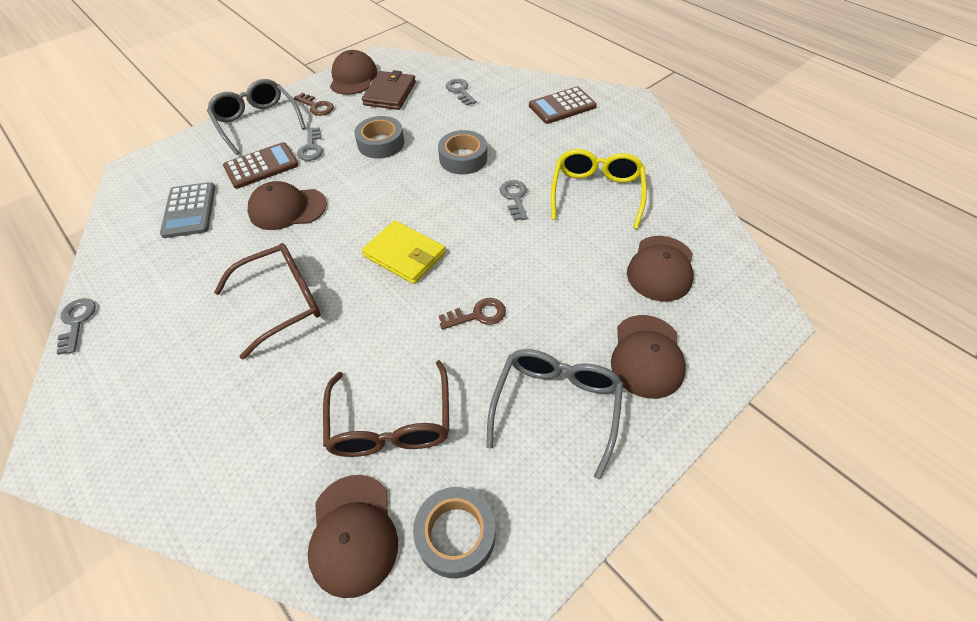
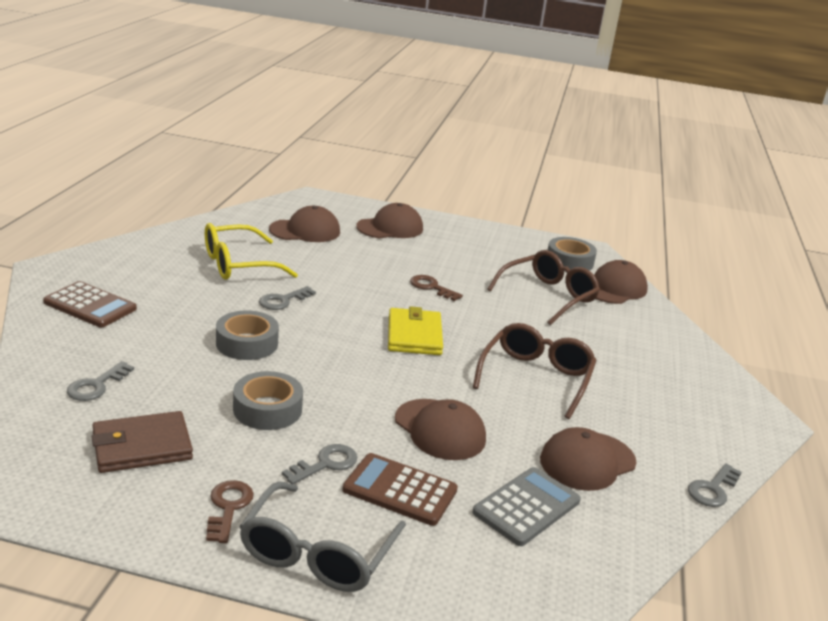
camera: 130 degrees left, 25 degrees down
(282, 302) = (535, 378): brown glasses -> brown glasses turned 90 degrees clockwise
(353, 77) = (114, 506): brown cap -> brown cap (587, 461)
(556, 407) = (462, 248): grey glasses -> none

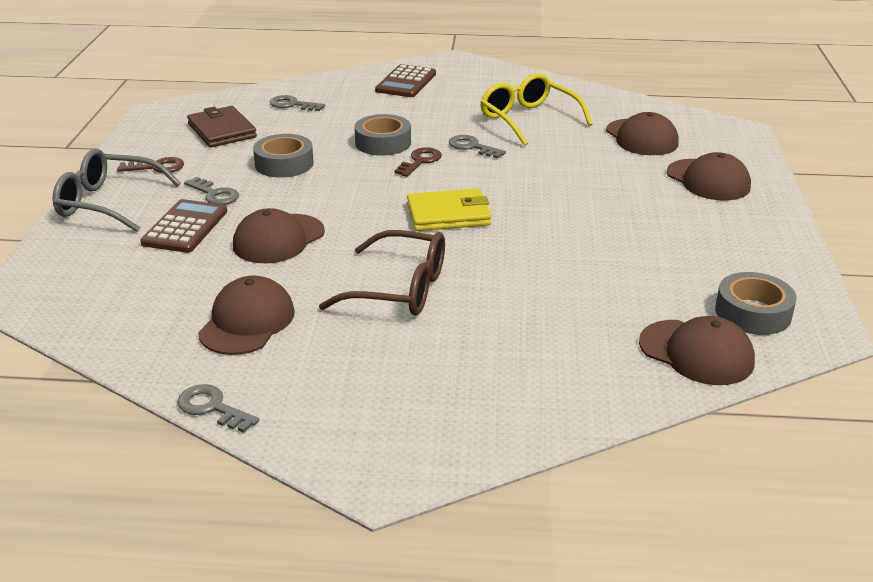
camera: 85 degrees right, 5 degrees up
(431, 287) = (569, 216): brown key -> brown key (420, 161)
(526, 507) = (169, 287): grey calculator -> none
(548, 296) = (616, 295): brown glasses -> none
(587, 461) = (247, 322): brown cap -> brown cap turned 60 degrees clockwise

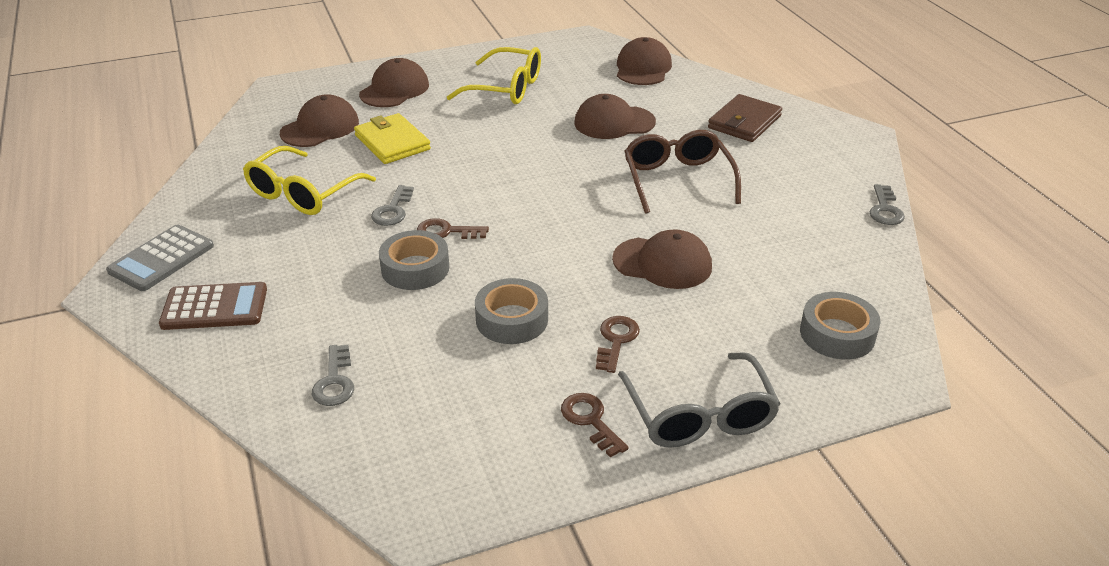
camera: 115 degrees left, 5 degrees up
(185, 227) = (694, 330): brown calculator -> none
(214, 194) = (616, 340): grey key -> brown key
(222, 130) = (452, 412): brown wallet -> brown wallet (744, 122)
(247, 322) = (788, 232): brown cap -> brown cap (614, 122)
(448, 214) = (544, 188): yellow wallet -> yellow wallet (392, 142)
(478, 73) = (161, 259): none -> grey calculator
(680, 240) = (505, 88): none -> yellow glasses
(753, 313) = (581, 57): grey tape -> grey tape (837, 334)

